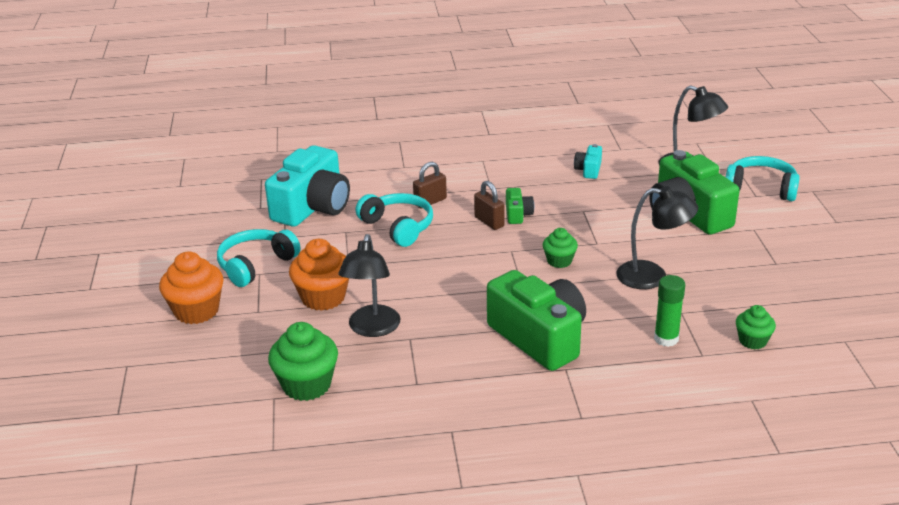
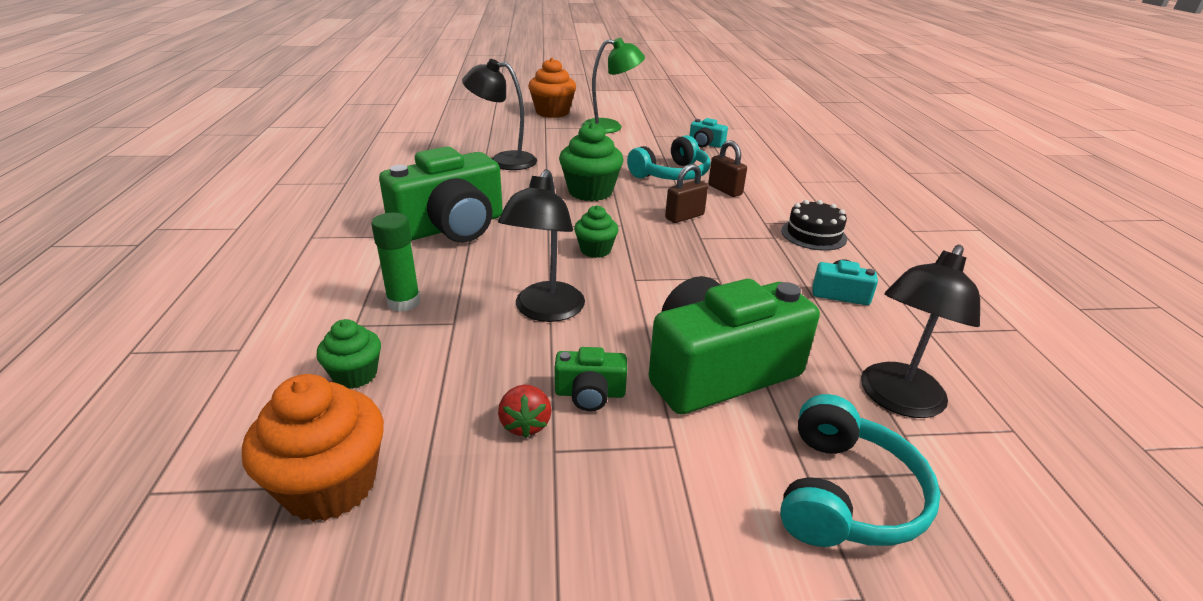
camera: 90 degrees right, 0 degrees up
(256, 265) = (610, 127): turquoise headphones -> green lamp
(307, 385) = (442, 140): green cupcake -> green cupcake (590, 192)
(312, 207) = (705, 144): turquoise camera -> turquoise camera, size x0.44
(323, 297) = (556, 146): orange cupcake -> orange cupcake (330, 485)
(507, 170) = (813, 234): none -> black cake
(518, 214) = (703, 234): green camera -> green camera (590, 393)
(762, 273) = (525, 424): none -> red strawberry

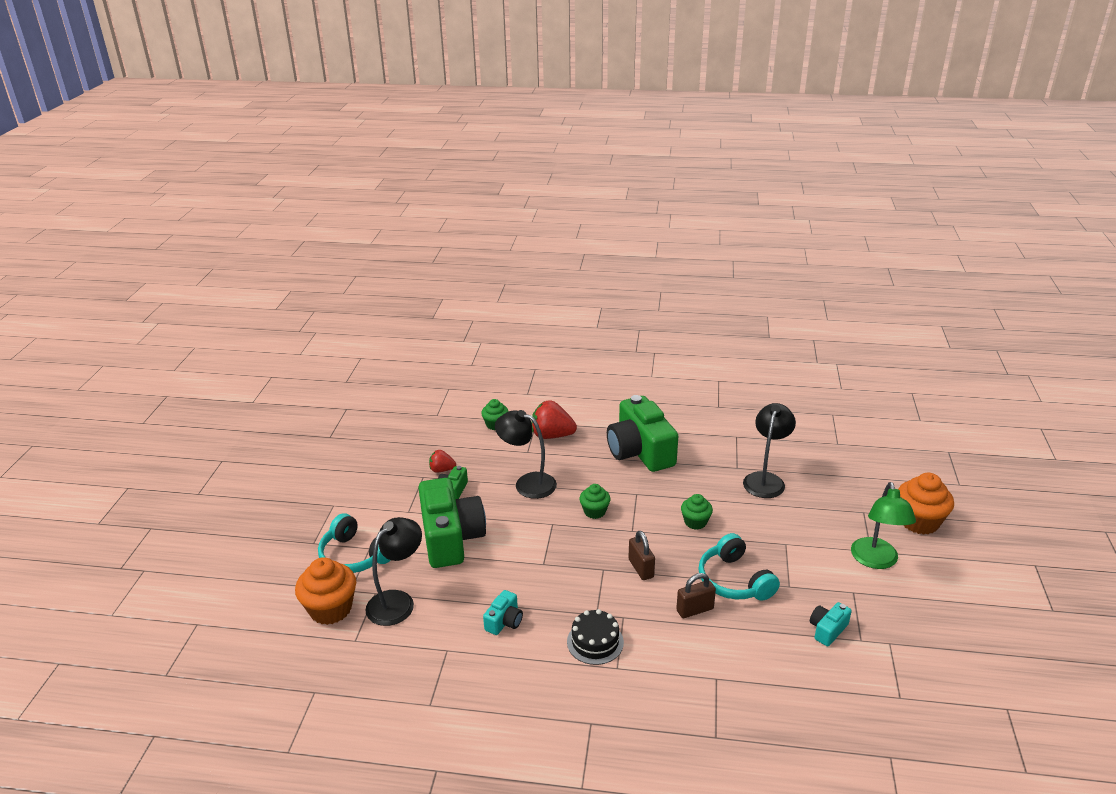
camera: 105 degrees right, 0 degrees up
(330, 485) = (432, 423): orange cupcake -> orange cupcake (330, 609)
(404, 302) = (552, 435): green glue stick -> red strawberry
(590, 192) = (695, 522): green cupcake -> green cupcake, size x0.59
(897, 400) = (397, 601): black lamp -> black lamp turned 75 degrees clockwise

